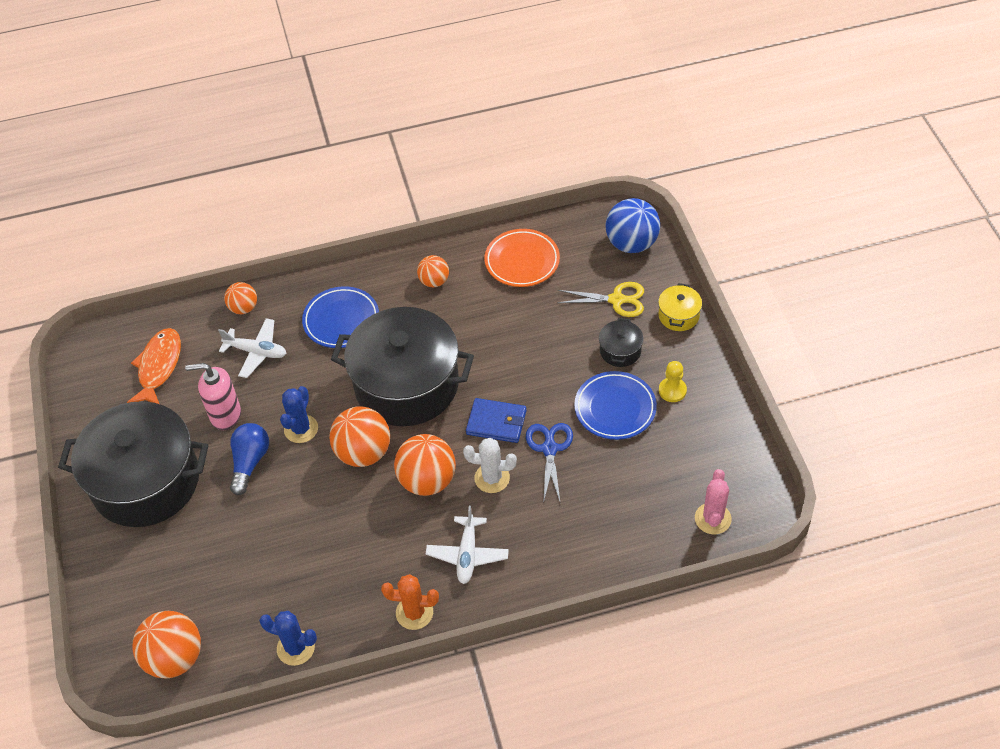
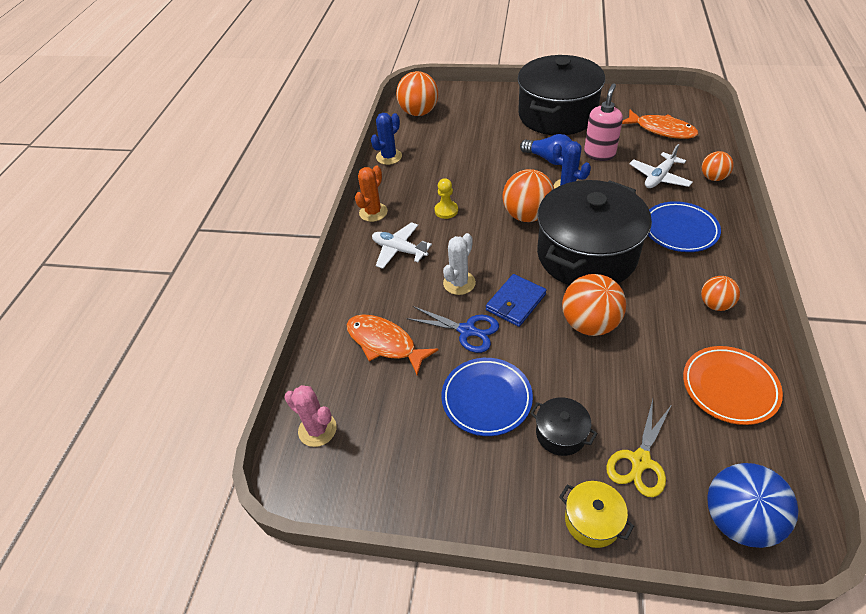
camera: 115 degrees right, 5 degrees down
(427, 480) = (480, 244): orange ball -> orange ball (589, 324)
(597, 509) = (385, 343): none -> orange fish
(672, 390) = (484, 462): yellow pawn -> yellow pawn (446, 210)

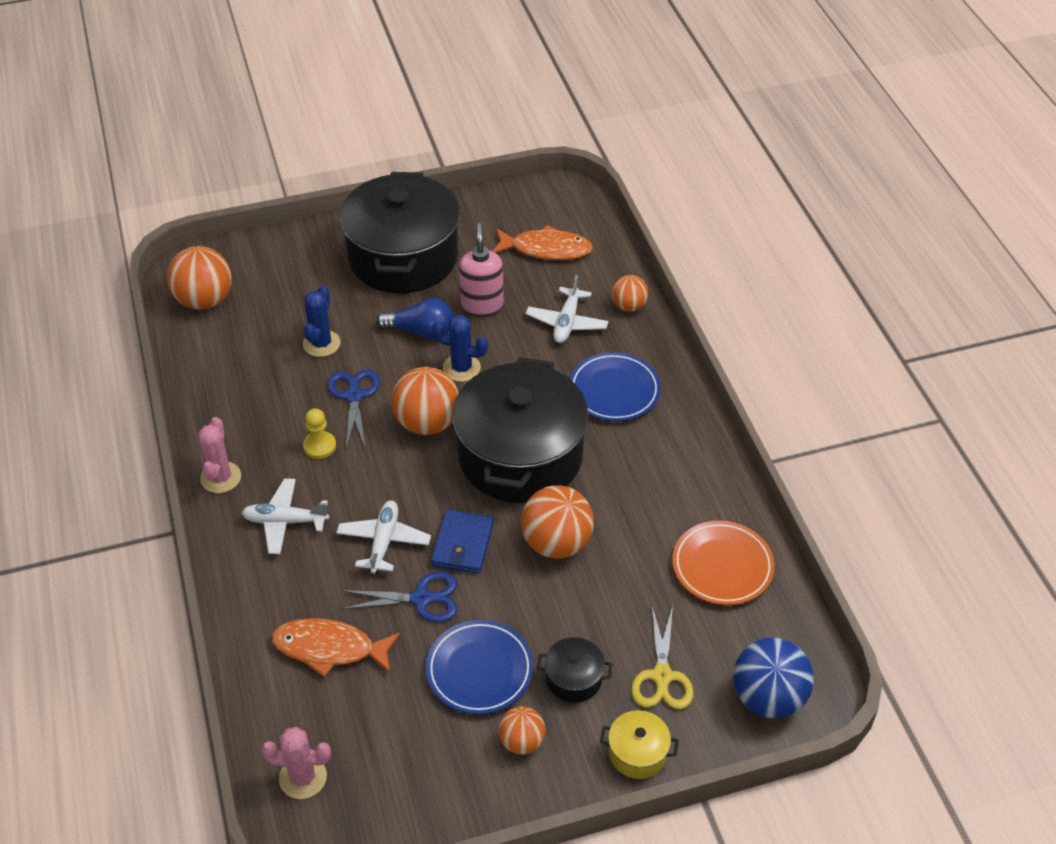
camera: 30 degrees left, 0 degrees up
(373, 212) = (221, 477): orange cactus -> pink cactus
(389, 157) = (198, 385): blue cactus -> blue cactus (321, 343)
(459, 283) = (384, 541): white cactus -> white plane
(484, 186) = (354, 396): none -> blue scissors
(715, 304) = (680, 475): orange ball -> orange ball (522, 741)

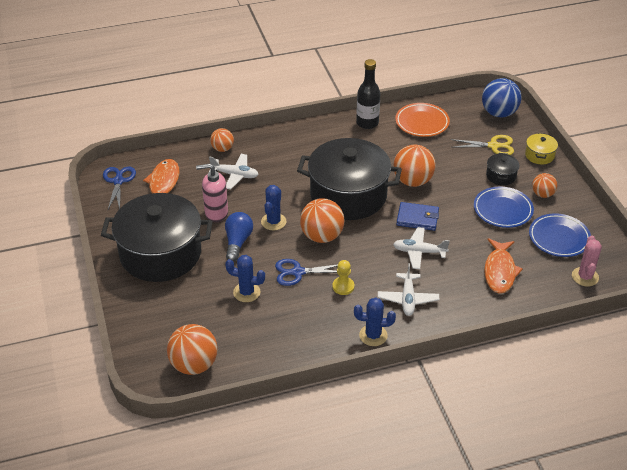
camera: 90 degrees left, 5 degrees down
(221, 477) = (373, 335): pink cactus -> blue cactus
(421, 599) = (459, 234): blue scissors -> blue scissors (118, 181)
(614, 391) = (295, 157): blue plate -> blue plate (559, 238)
(713, 486) = (367, 123): none -> black bottle

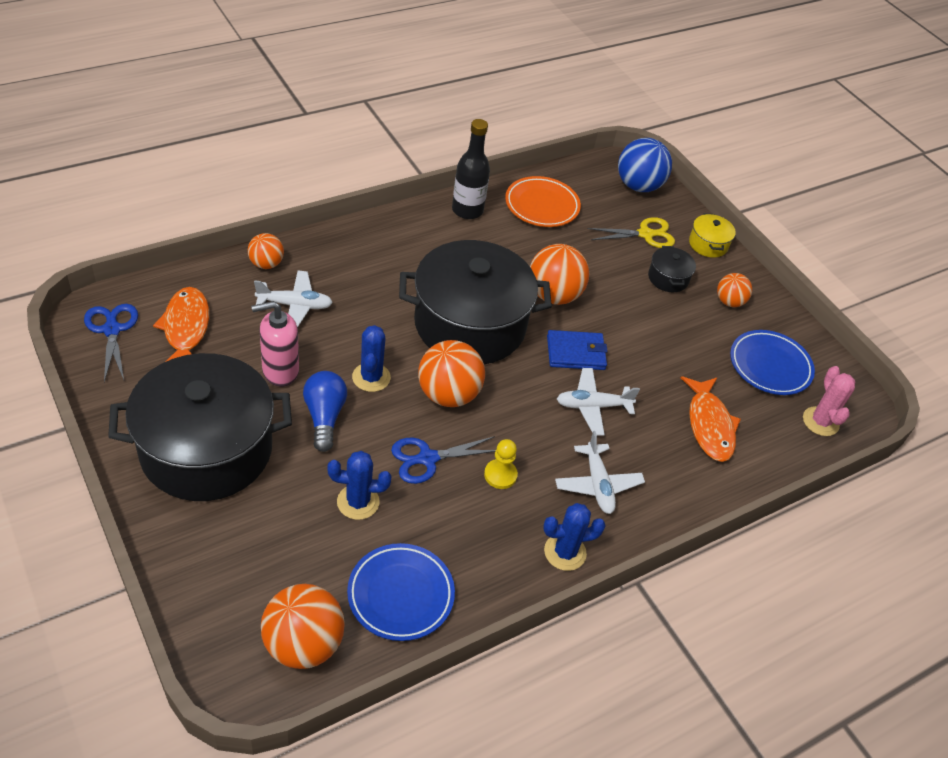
camera: 20 degrees left, 5 degrees up
(502, 210) = (685, 330): blue plate -> blue plate (400, 595)

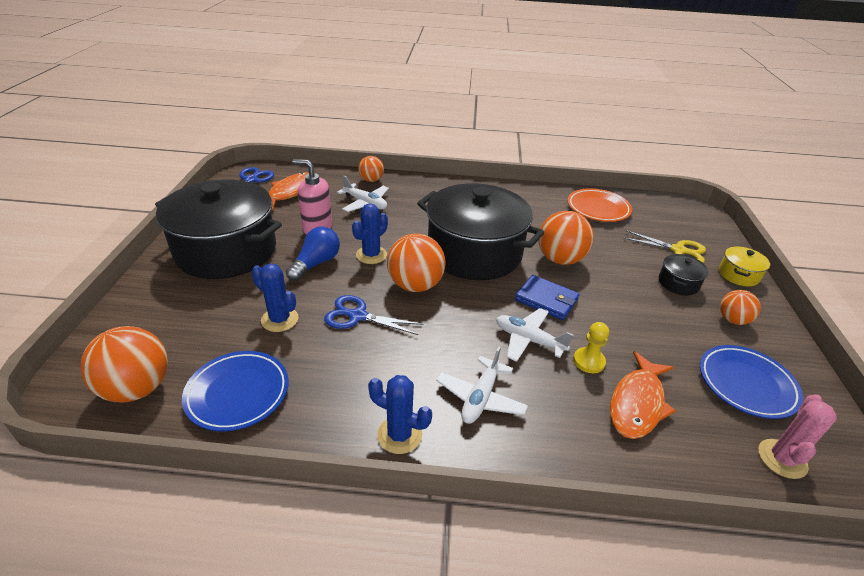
camera: 40 degrees right, 10 degrees down
(467, 210) = (535, 195): black bottle -> none
(500, 475) = (402, 351): yellow pawn -> yellow pawn (588, 361)
(638, 186) = (695, 221): blue ball -> none

